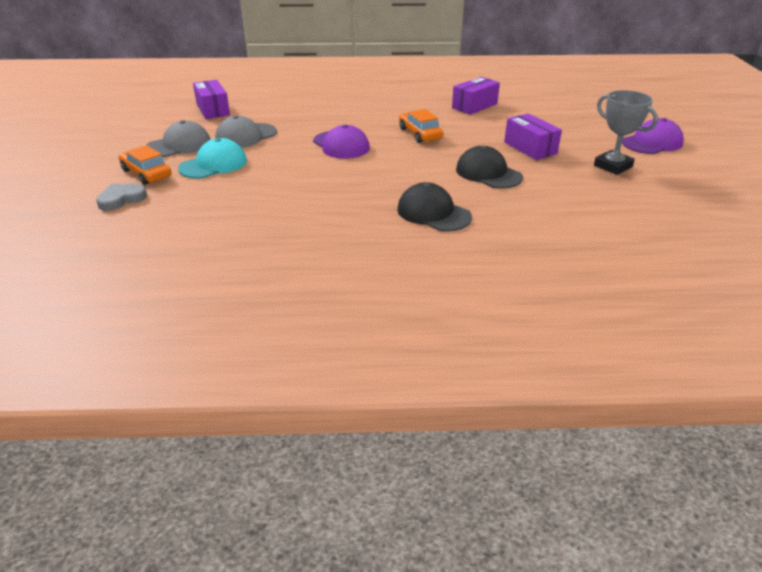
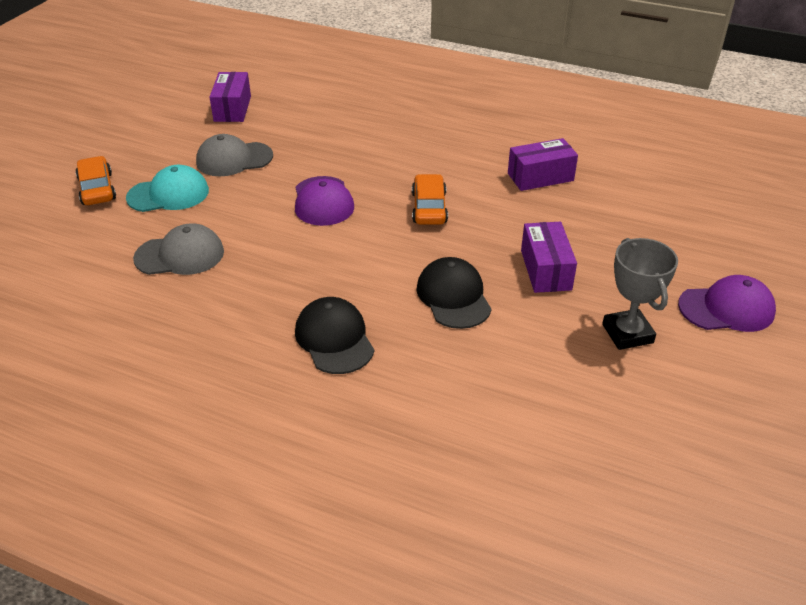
camera: 25 degrees right, 5 degrees up
(121, 199) = (48, 219): grey heart -> none
(178, 145) = (157, 156): grey cap -> grey cap (180, 255)

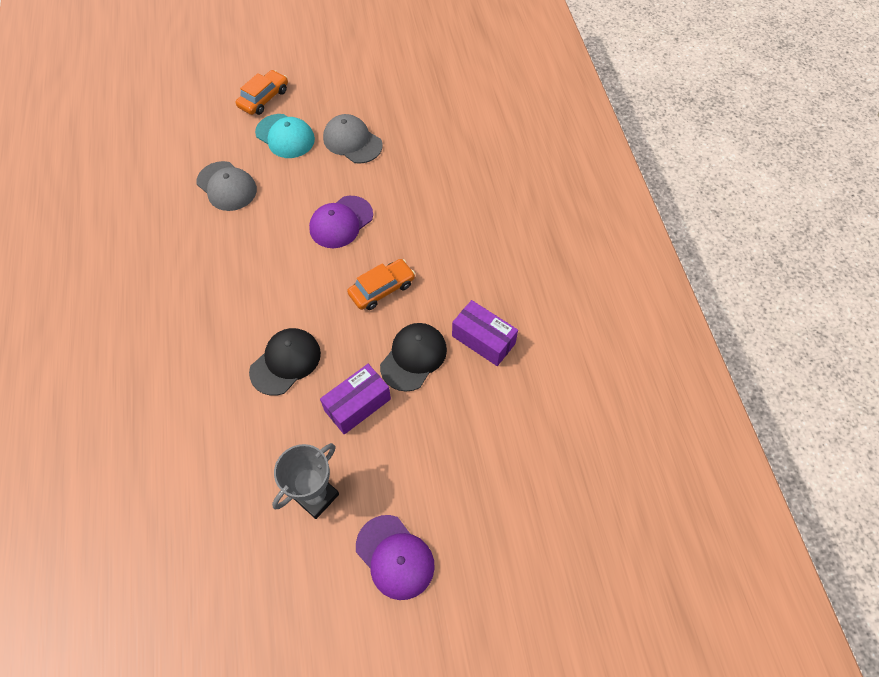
camera: 55 degrees right, 20 degrees up
(232, 108) = (415, 97): purple box -> none
(334, 339) = (198, 319): black cap -> black cap (413, 357)

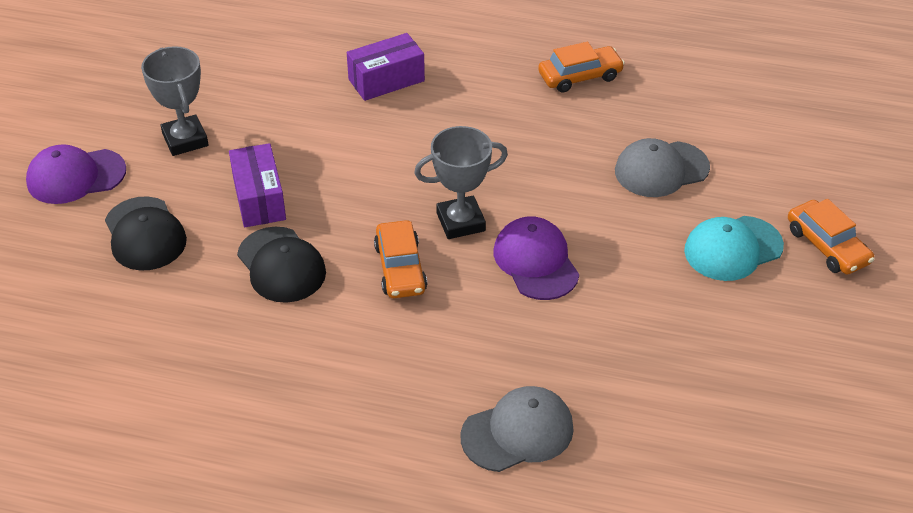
camera: 115 degrees right, 15 degrees down
(139, 259) = (580, 76): none -> orange car
(285, 362) = (357, 157): black cap -> black cap (145, 234)
(324, 273) = (460, 222): none -> grey trophy
(352, 141) = (688, 320): grey cap -> grey cap (518, 432)
(483, 340) = (255, 341): purple box -> purple box (386, 80)

